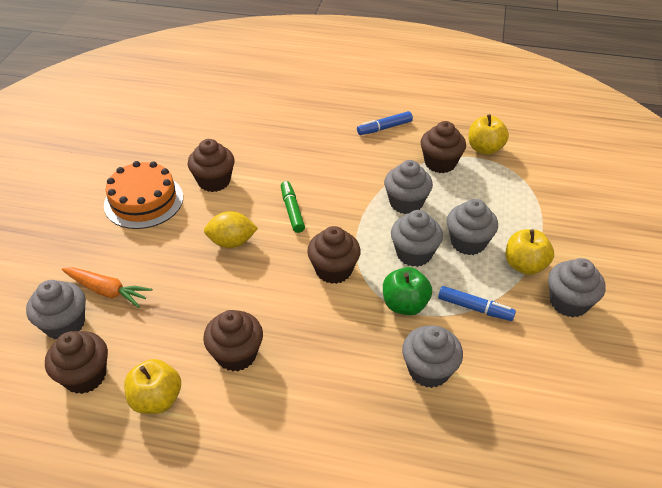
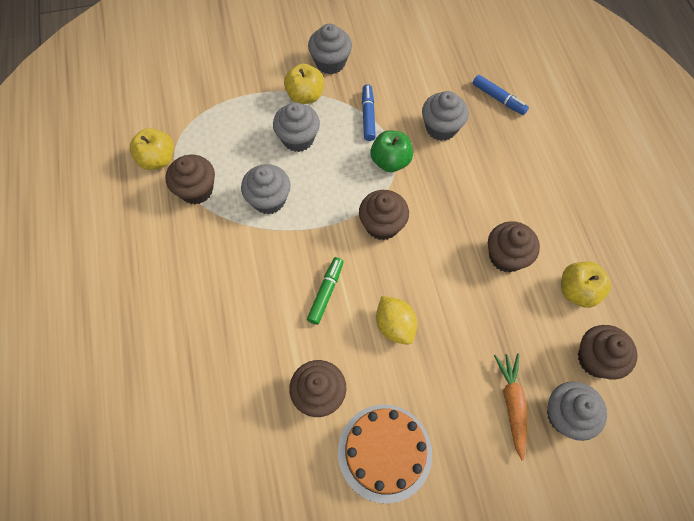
camera: 115 degrees left, 20 degrees up
(292, 210) = (326, 292): green marker -> green marker turned 150 degrees clockwise
(384, 128) = (154, 260): blue marker -> blue marker (498, 99)
(414, 253) = (331, 173): grey cupcake -> none

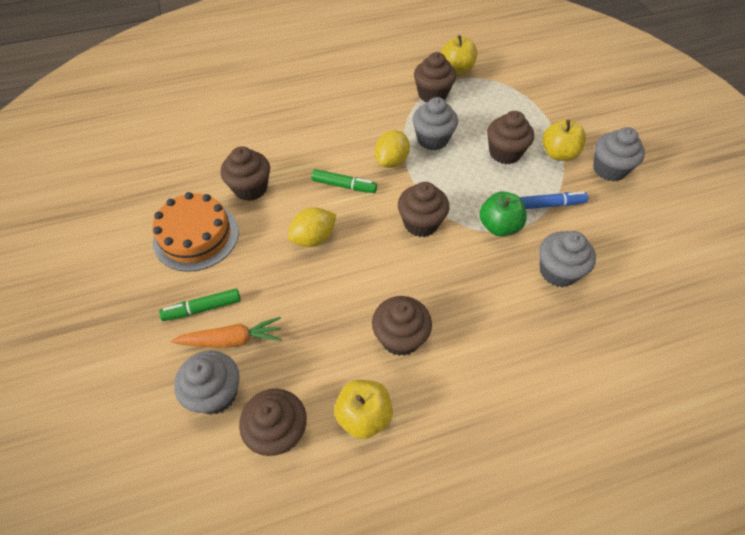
camera: 85 degrees right, 10 degrees down
(295, 242) = (391, 161): none -> yellow lemon
(298, 139) = (505, 153): grey cupcake -> brown cupcake
(477, 436) = (202, 308): none -> green marker
(498, 99) = (624, 333): blue marker -> none

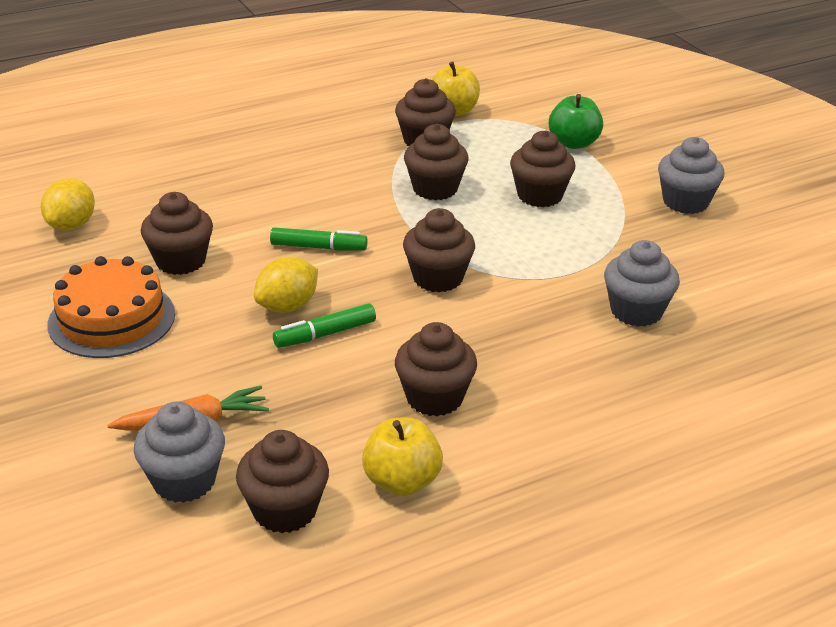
camera: 10 degrees left, 20 degrees down
(202, 308) = (141, 395): green marker -> green marker (325, 334)
(391, 161) = (381, 216): yellow lemon -> yellow lemon (72, 225)
(432, 139) = (435, 189): grey cupcake -> brown cupcake
(499, 226) = (547, 272): green apple -> green apple (573, 143)
(551, 205) = (614, 244): blue marker -> none
(558, 154) = (614, 191): yellow apple -> none

